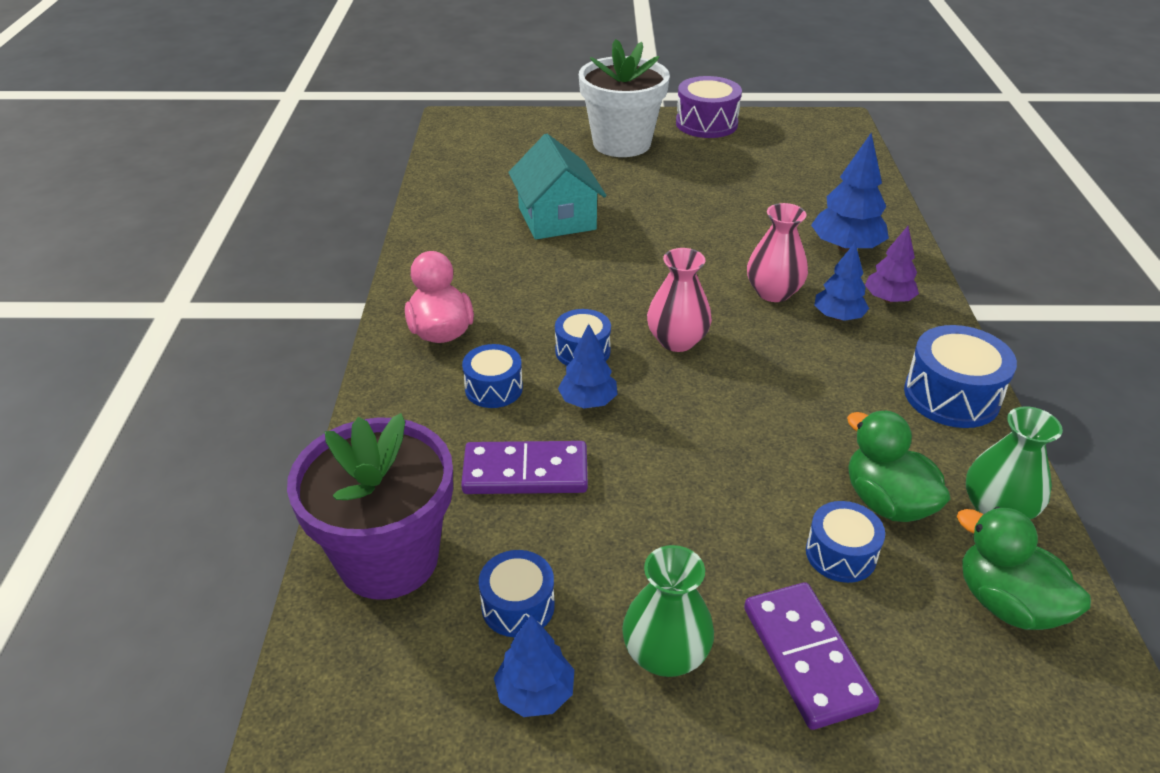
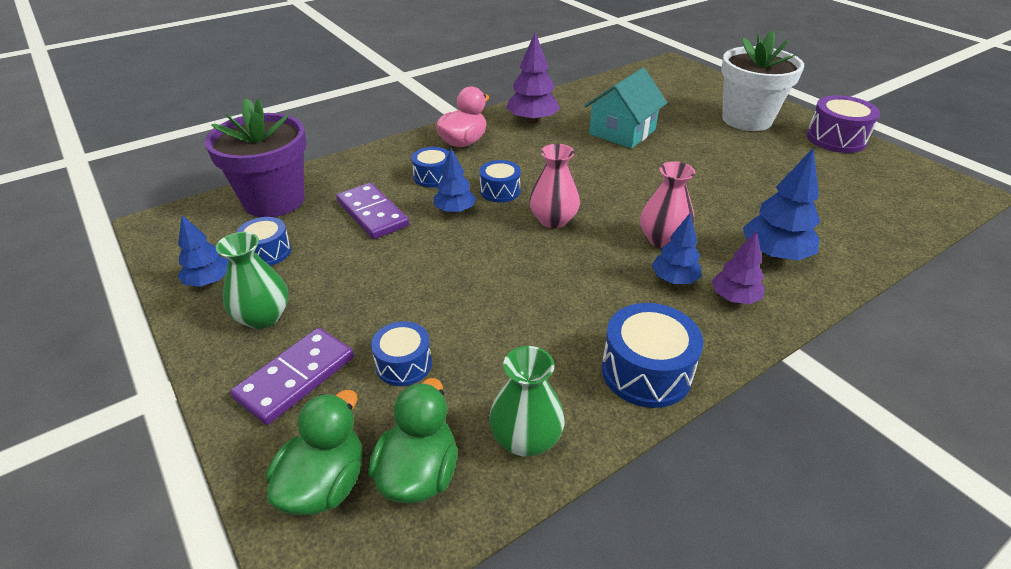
camera: 55 degrees right, 0 degrees up
(456, 261) = (532, 121): none -> purple tree
(887, 502) = (478, 371): green duck -> green duck (324, 484)

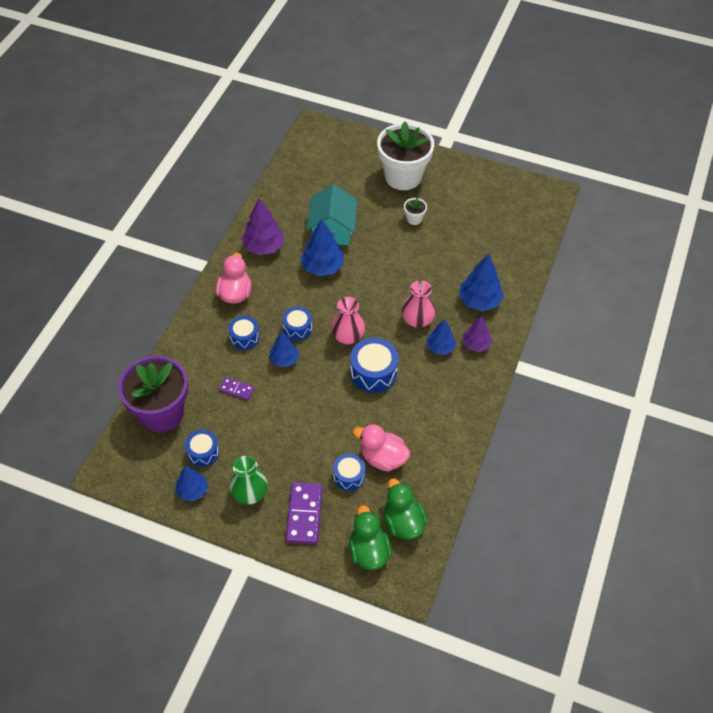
camera: 35 degrees left, 15 degrees up
(372, 214) = (236, 389): purple domino -> purple domino, size x0.55
(473, 366) = (382, 458): none -> pink duck
(526, 439) = (434, 480): green vase -> none
(582, 154) = (322, 267): none -> blue tree
(646, 371) = (461, 414): blue drum -> blue drum (373, 372)
(734, 153) = (414, 219): none -> white flower pot
(836, 139) = (465, 173): purple drum -> none

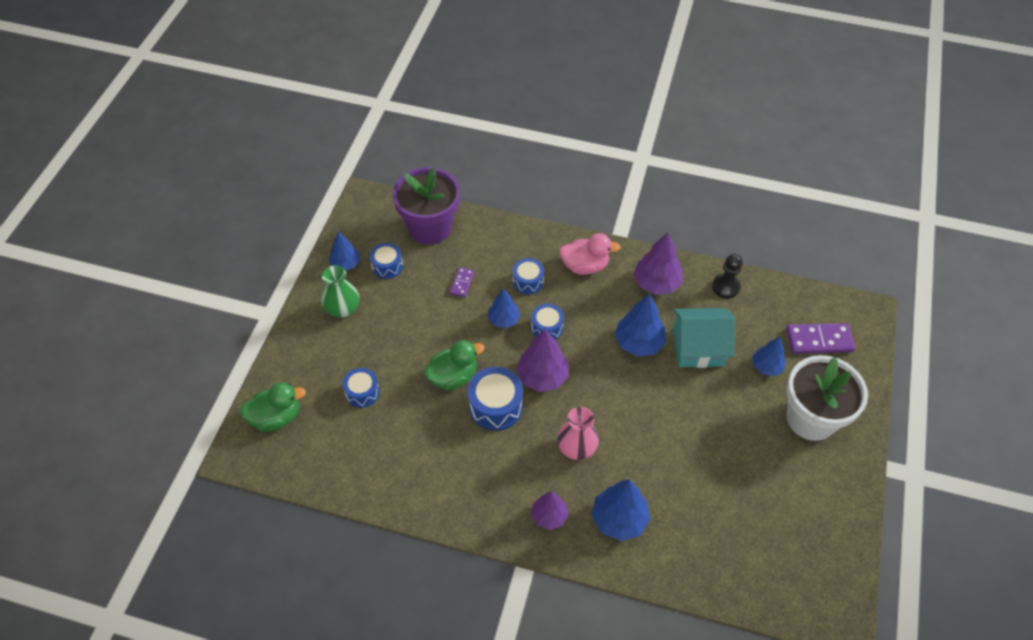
camera: 85 degrees right, 0 degrees up
(275, 203) = (725, 287): none -> black pawn
(304, 514) = (319, 357): purple domino -> purple domino (819, 340)
(347, 336) = (542, 376): pink vase -> purple tree
(382, 458) = (385, 423): pink duck -> none
(403, 522) = (307, 447): green duck -> green duck (453, 377)
(414, 219) = (739, 436): white flower pot -> none
(440, 347) = (539, 475): blue tree -> blue tree (766, 366)

